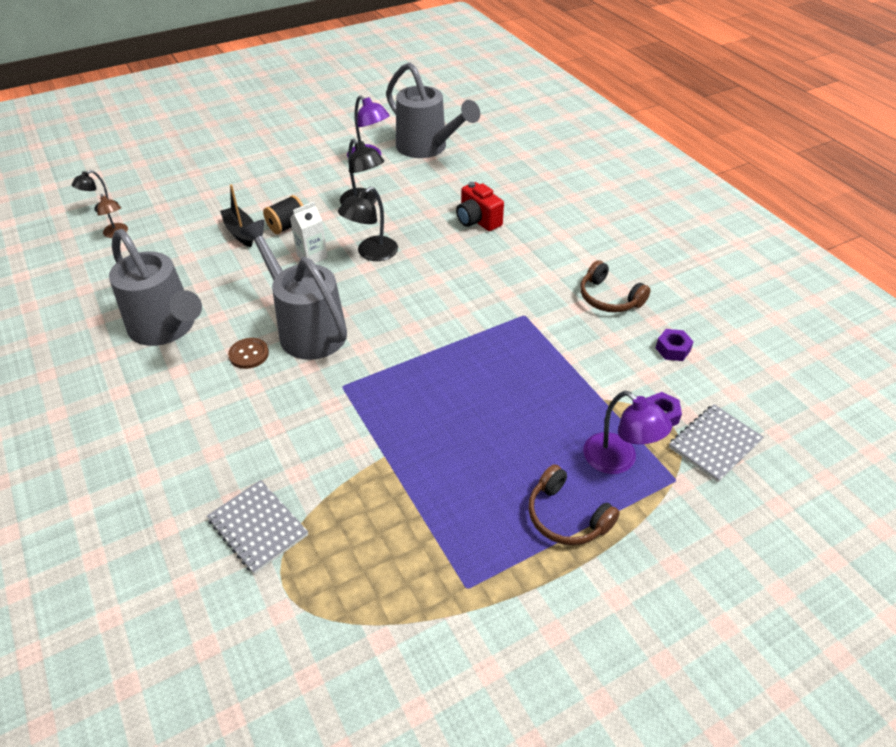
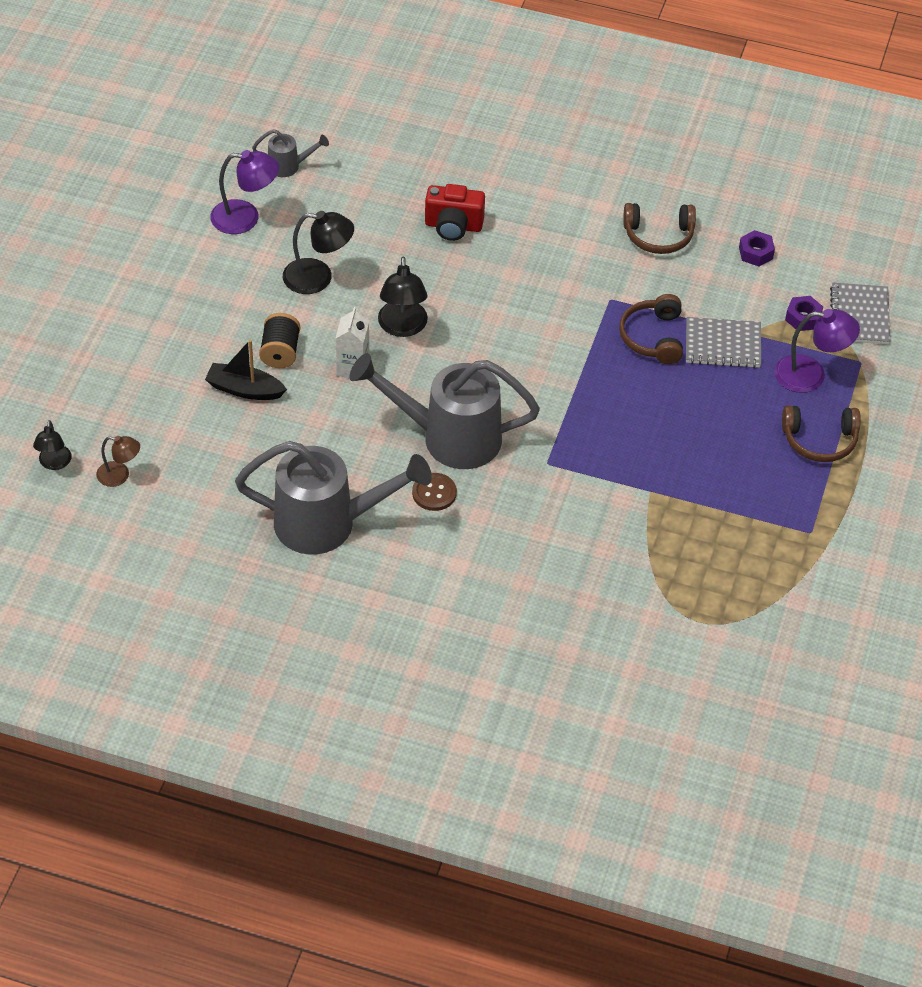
camera: 45 degrees left, 5 degrees up
(258, 527) = (630, 602): grey notebook -> grey notebook (722, 345)
(427, 148) = (288, 166): grey watering can -> grey watering can, size x0.45
(524, 355) = (653, 337): none -> brown headphones

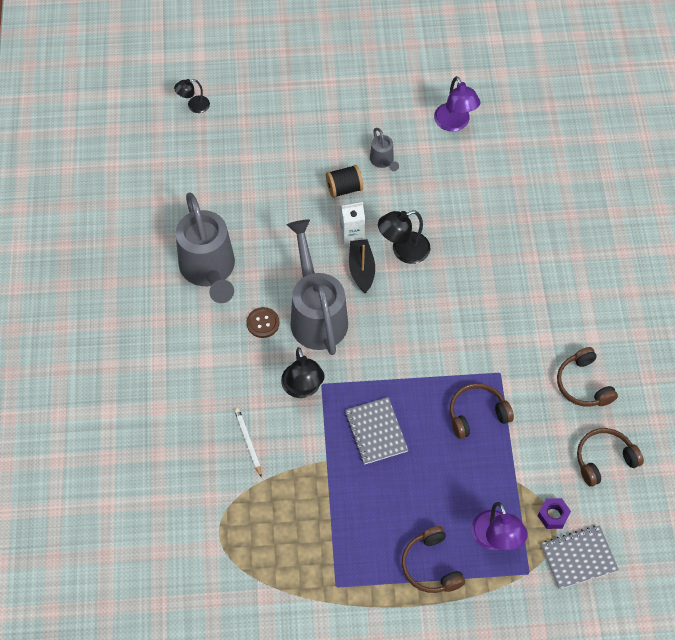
camera: 70 degrees right, 10 degrees up
(120, 475) = (199, 143): brown lamp -> none
(244, 389) = (302, 181): black boat -> black boat (361, 269)
(288, 166) = (516, 129): grey watering can -> grey watering can (383, 161)
(318, 278) = (422, 185): black lamp -> black lamp (303, 388)
(453, 226) = (516, 247): red camera -> none
(592, 557) = (248, 442): none -> white pencil
(722, 345) = (494, 465): grey notebook -> grey notebook (376, 431)
(756, 253) = (604, 459): purple nut -> brown headphones

